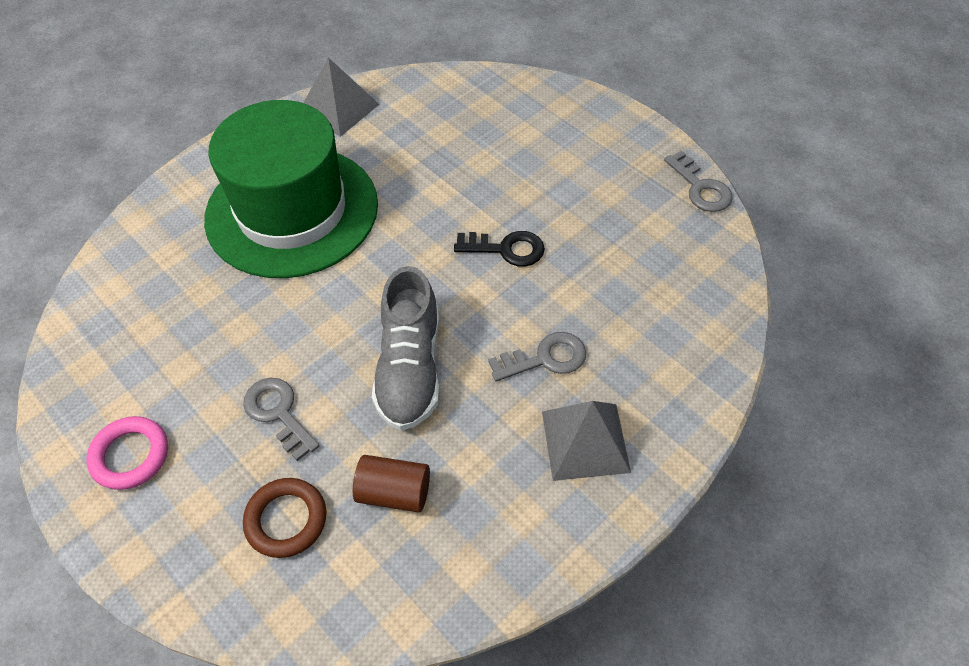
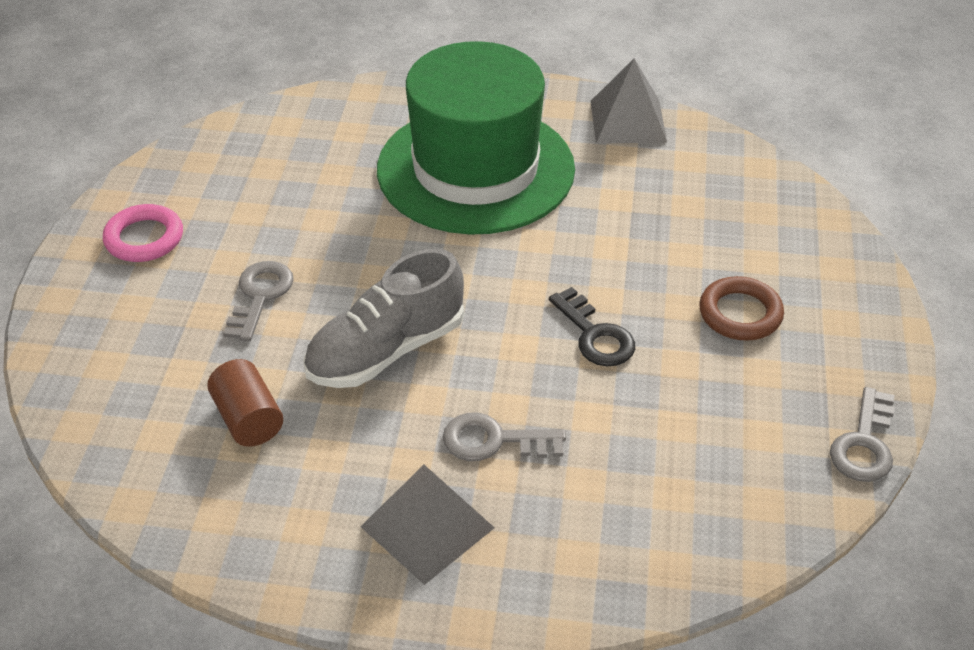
camera: 50 degrees right, 10 degrees down
(286, 520) = (164, 366): brown ring -> brown ring (740, 314)
(545, 358) = (494, 441): grey key -> grey key turned 150 degrees clockwise

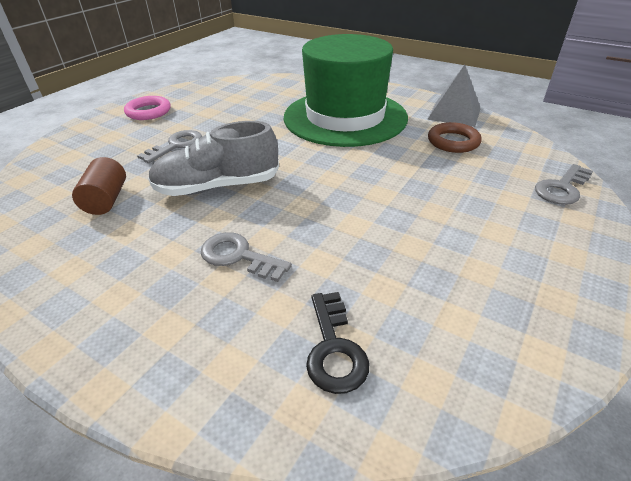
camera: 25 degrees right, 5 degrees down
(427, 527) = (142, 299): grey pyramid -> none
(595, 335) = (359, 212): black key -> black key (334, 349)
(740, 314) = (480, 227): brown ring -> brown ring (453, 141)
(864, 444) = (558, 360): grey key -> grey key (562, 188)

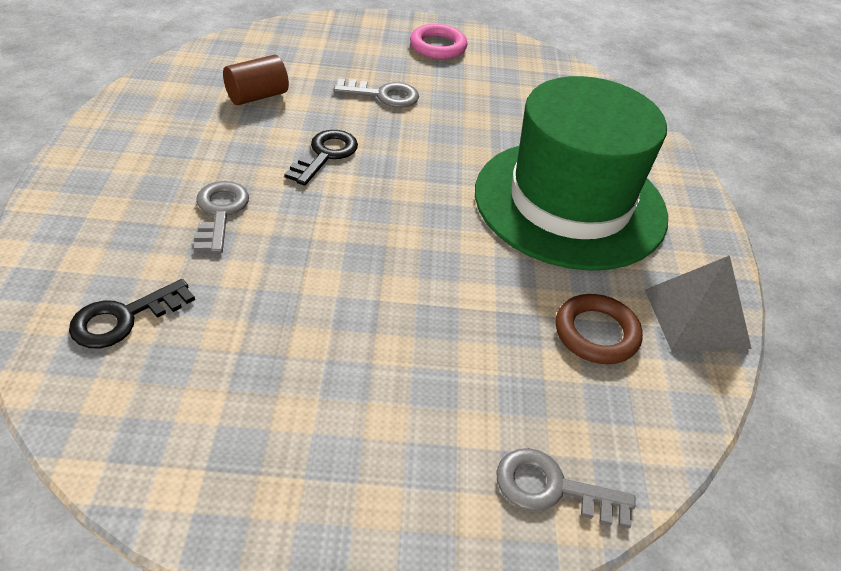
camera: 55 degrees right, 5 degrees up
(217, 186) = (325, 155): grey shoe -> black key

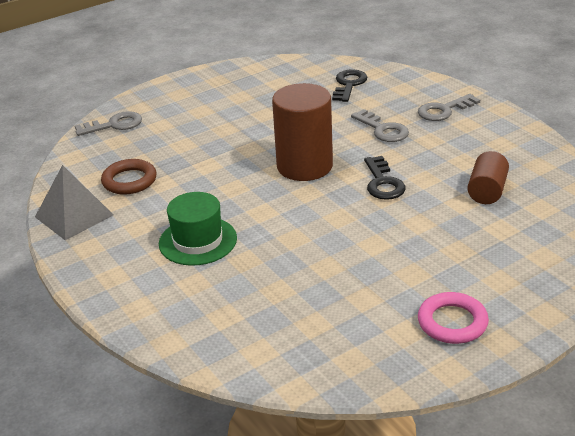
camera: 150 degrees right, 10 degrees down
(371, 220) = (304, 166): none -> brown cylinder
(383, 95) = (416, 243): grey key -> grey key (444, 110)
(570, 203) = (198, 241): green hat -> green hat, size x0.48

